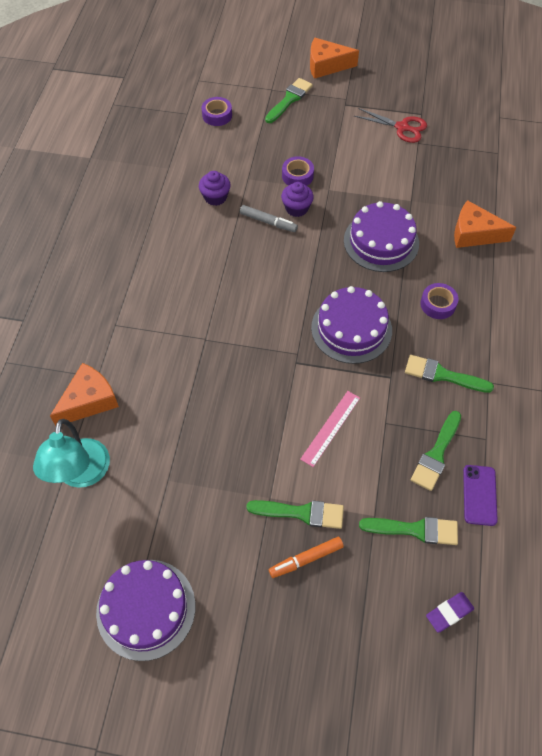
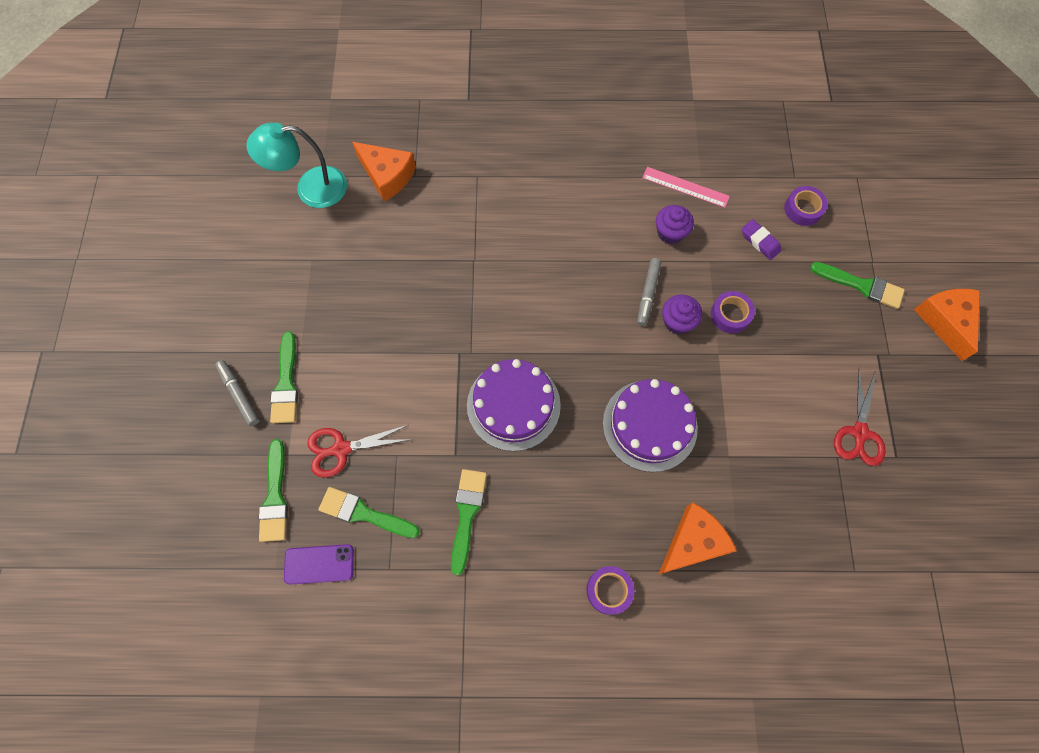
camera: 80 degrees right, 10 degrees up
(146, 609) = (189, 268): purple cake -> none
(306, 559) = (239, 394): orange marker -> grey marker
(331, 428) = (383, 399): pink ruler -> pink ruler (685, 187)
(374, 468) = (341, 449): none -> red scissors
(438, 304) = (567, 502): purple tape -> purple tape (609, 590)
(449, 613) = (190, 537): purple eraser -> purple eraser (760, 241)
(474, 234) = (693, 542): orange cheese -> orange cheese turned 45 degrees clockwise

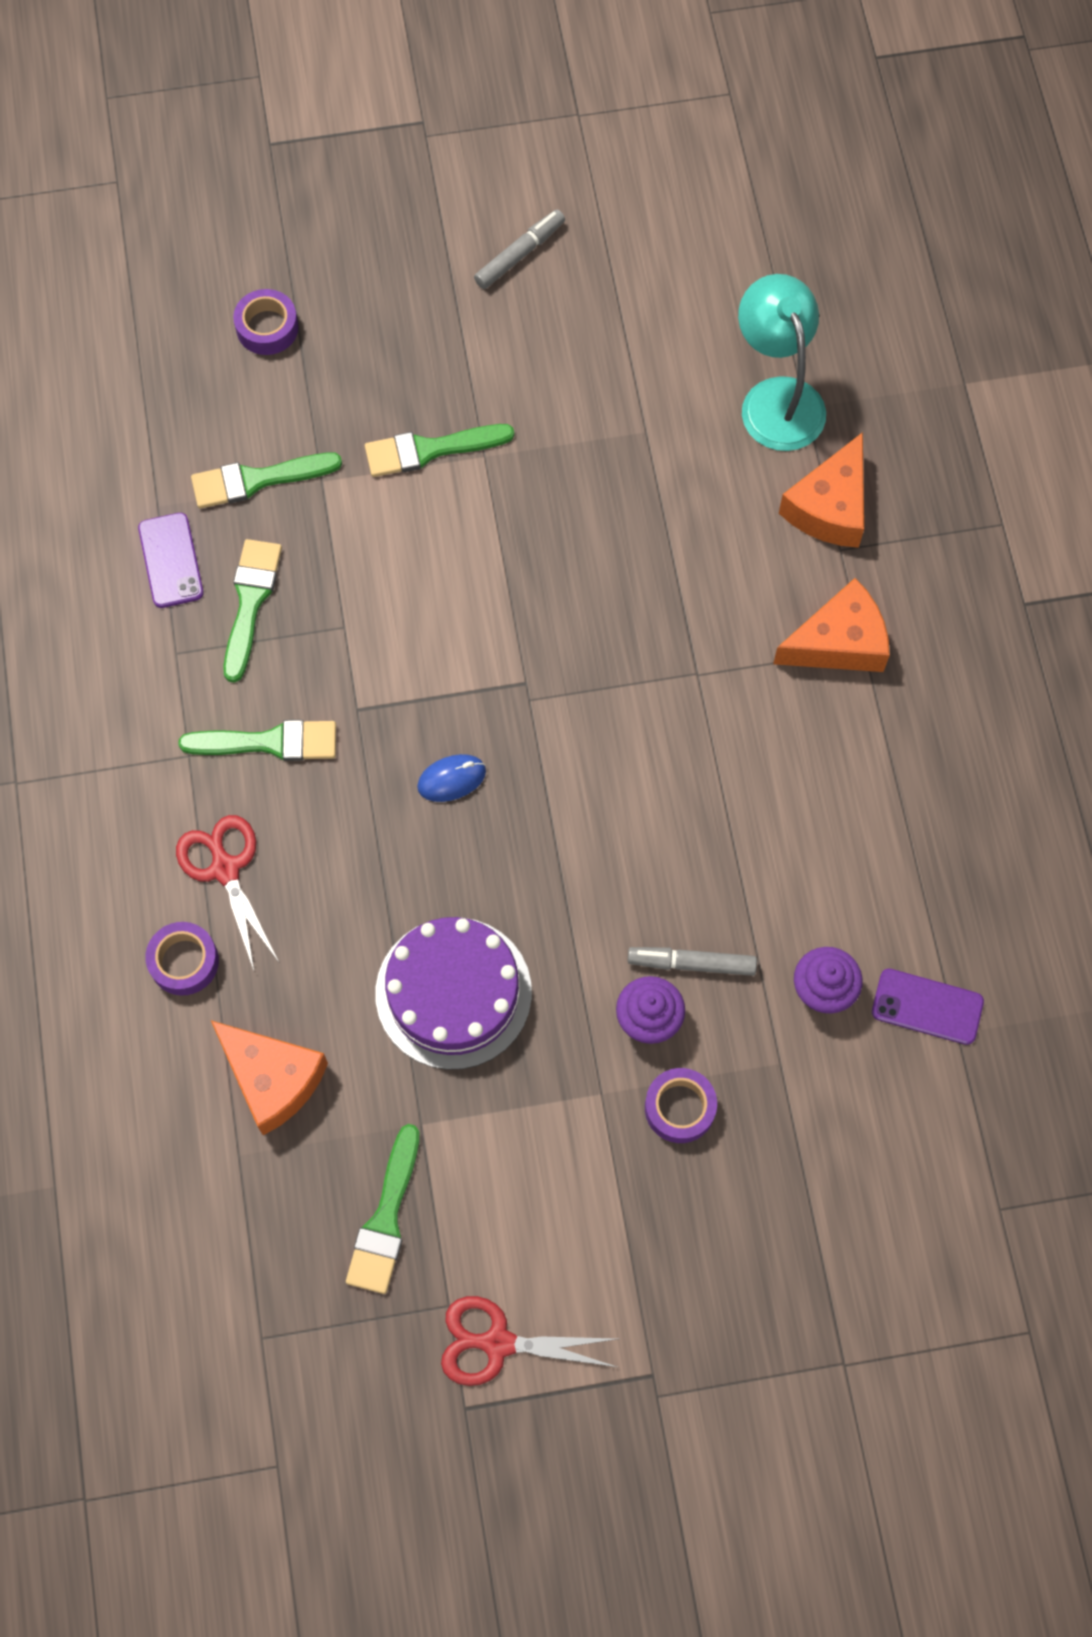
camera: 80 degrees right, 0 degrees up
(239, 394) = (402, 392): grey marker -> grey marker (520, 254)
(341, 449) = (341, 550): red scissors -> red scissors (225, 869)
(513, 405) = (451, 779): purple cake -> blue mouse
(685, 187) = (927, 1007): pink ruler -> purple phone
(760, 241) = (841, 1151): purple eraser -> none
(803, 209) = (930, 1228): purple tape -> purple tape (267, 328)
(861, 285) = (788, 1343): green brush -> green brush (386, 1218)
(945, 321) = (745, 1504): orange cheese -> orange cheese (838, 642)

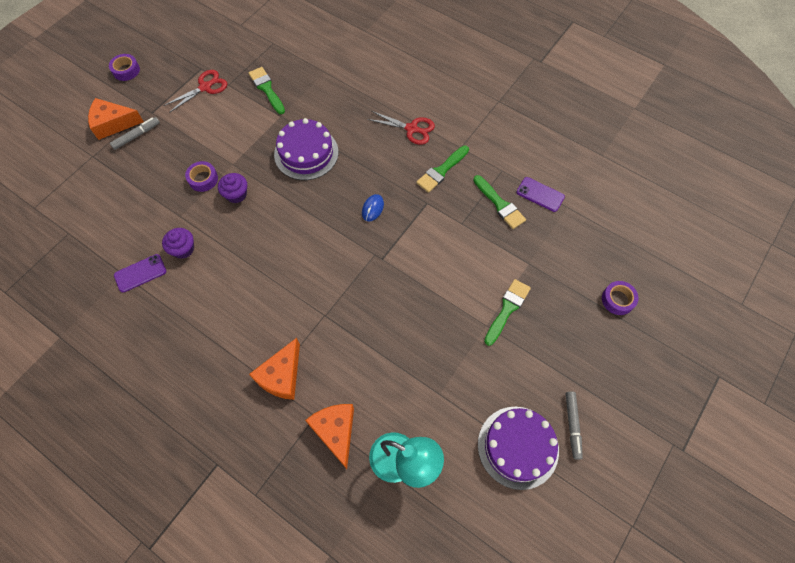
camera: 135 degrees right, 5 degrees down
(184, 961) = (394, 99): purple tape -> purple tape (126, 70)
(258, 480) = (548, 244): green brush -> none
(272, 1079) = (335, 93): orange cheese -> orange cheese (113, 124)
(615, 292) = (518, 447): none -> purple cake
(691, 963) = (236, 220): grey marker -> grey marker (136, 136)

